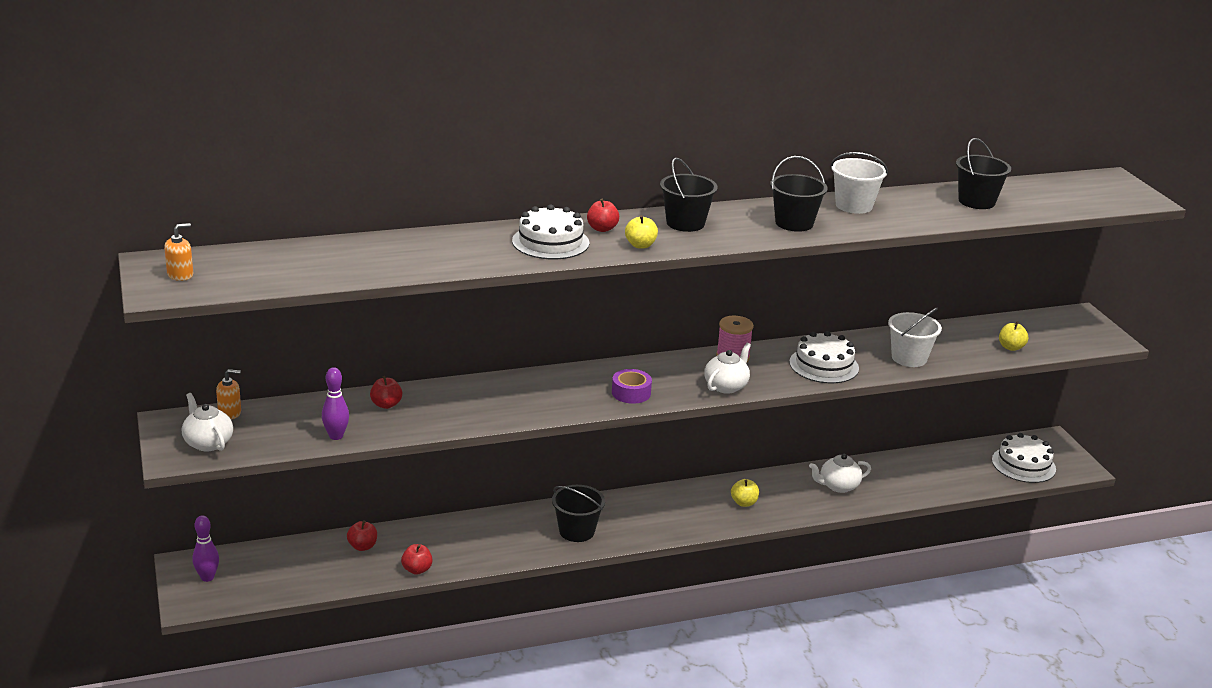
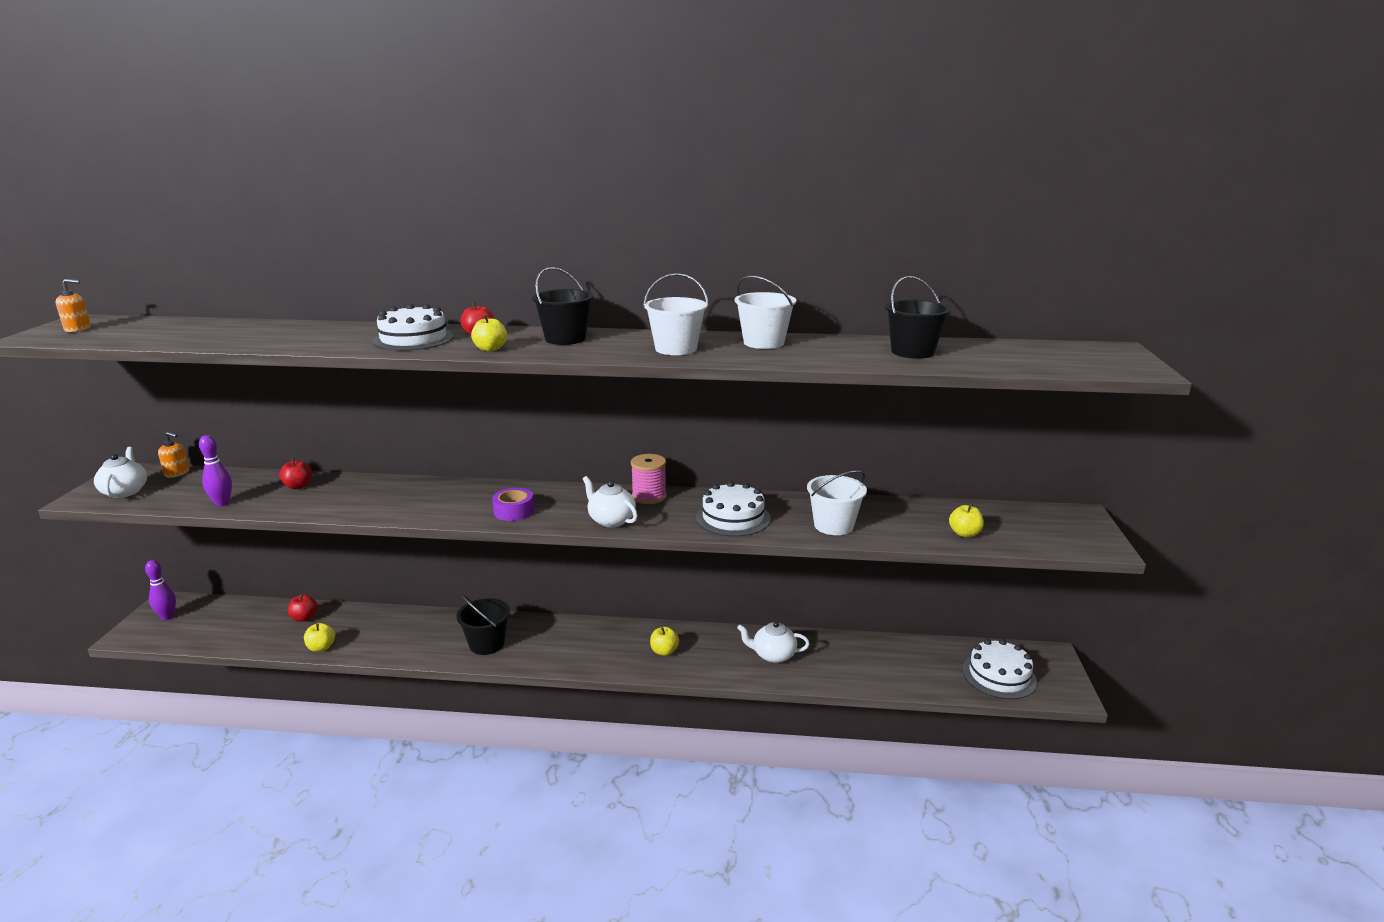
camera: 25 degrees right, 5 degrees down
(417, 570) = (321, 647): red apple -> yellow apple
(726, 386) = (611, 520): white teapot -> white teapot turned 105 degrees counterclockwise
(794, 223) = (676, 349): black bucket -> white bucket

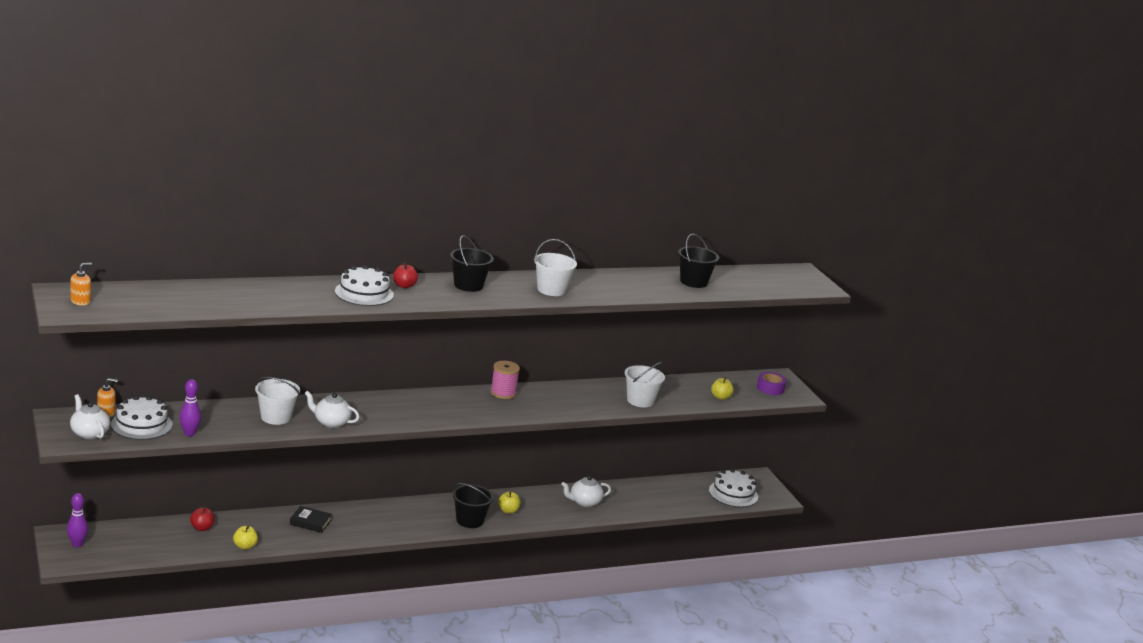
camera: 30 degrees left, 0 degrees up
(298, 486) = (229, 413): red apple -> none
(421, 629) = (310, 522): none -> black book
(487, 644) = (373, 525): black bucket -> black bucket (470, 520)
(490, 349) = (432, 299): yellow apple -> none
(514, 511) = (421, 414): purple tape -> purple tape (770, 388)
(611, 520) = (495, 413): white teapot -> white teapot (331, 422)
(733, 518) = (573, 402): white cake -> white cake (141, 425)
(763, 343) = (599, 280): white bucket -> white bucket (276, 417)

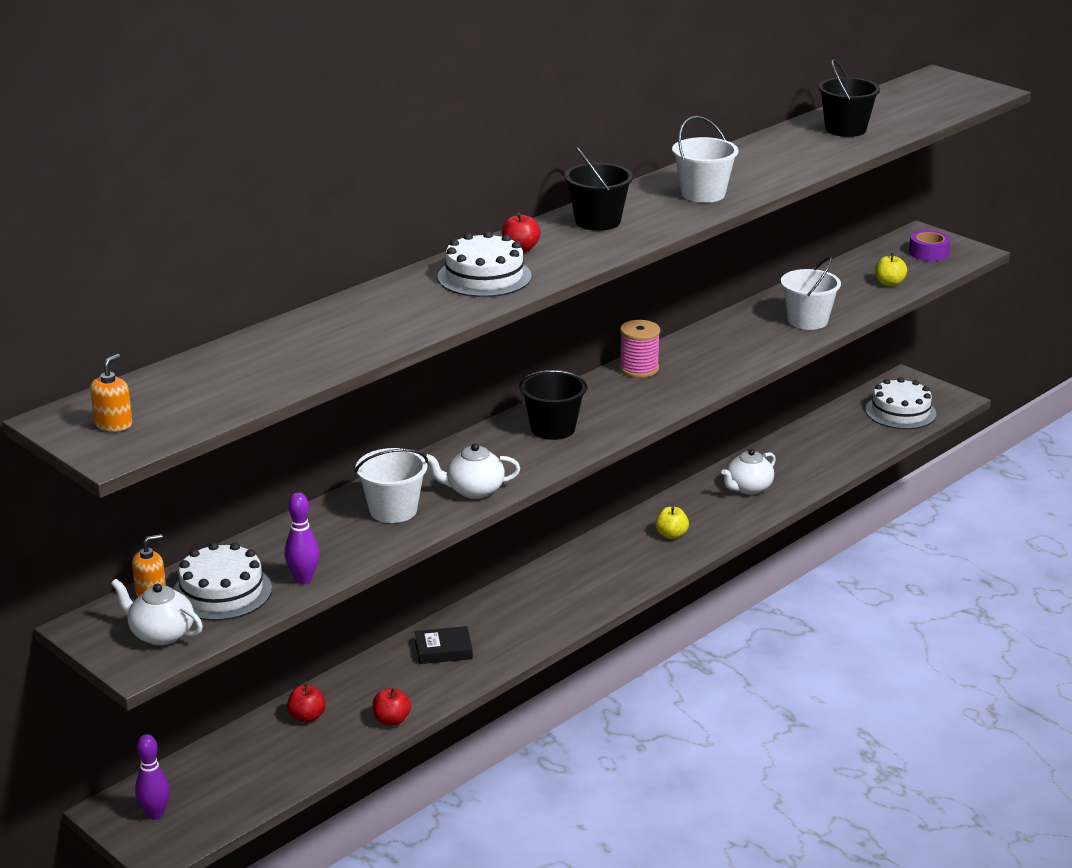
camera: 20 degrees left, 5 degrees up
(245, 546) = (391, 720): yellow apple -> red apple
(470, 520) = (639, 566): black bucket -> black bucket (553, 428)

